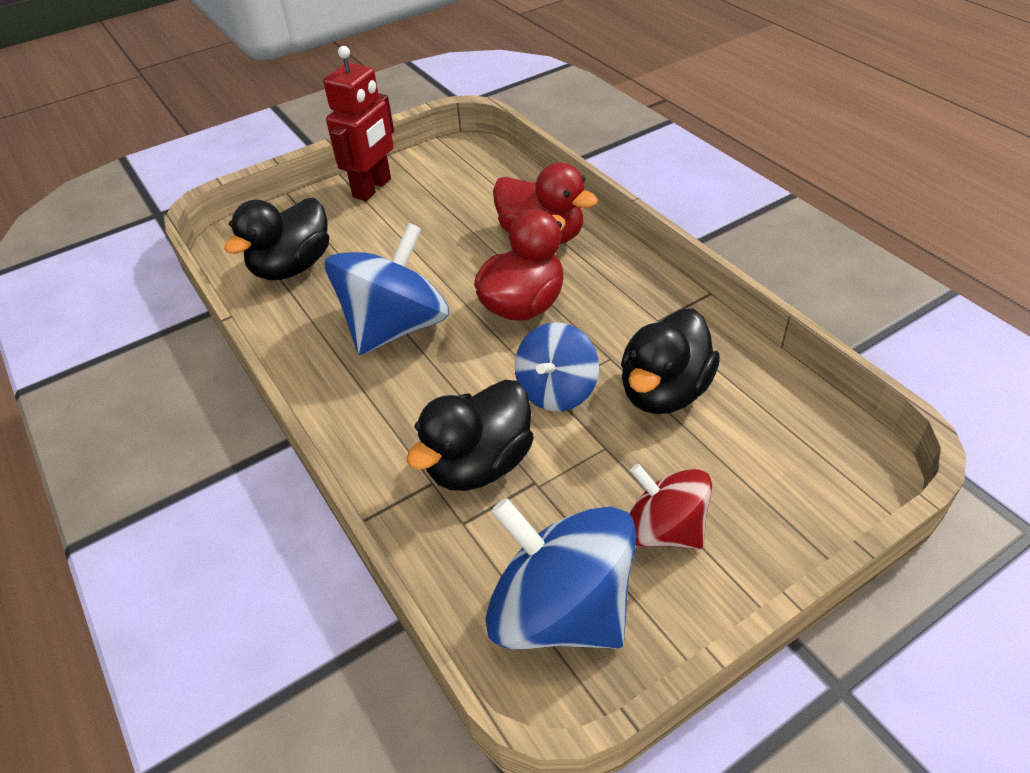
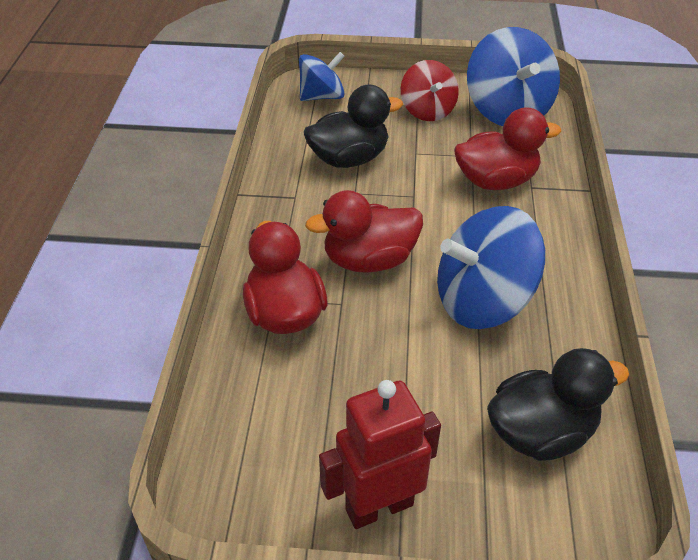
camera: 145 degrees left, 0 degrees up
(479, 464) = (496, 181): black duck -> red duck
(556, 390) = (410, 193): blue spinning top -> blue spinning top (322, 96)

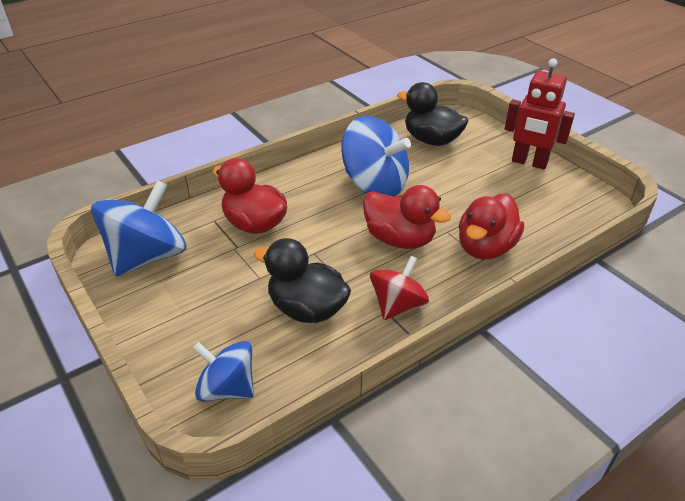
camera: 130 degrees left, 5 degrees down
(427, 110) = (188, 301): red spinning top -> red spinning top (398, 305)

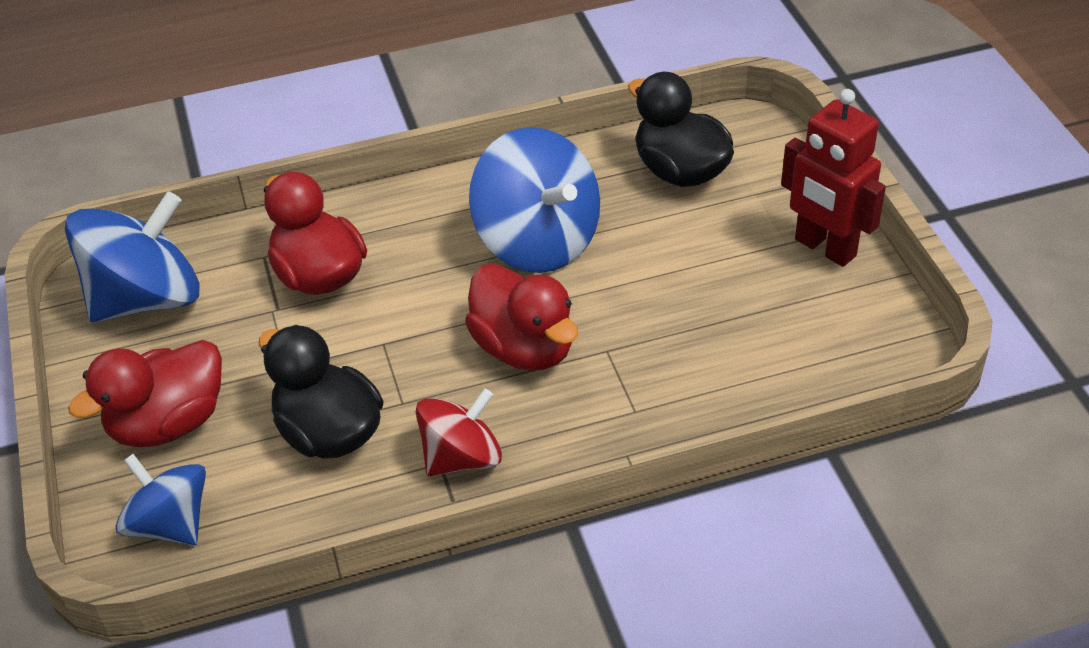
camera: 20 degrees right, 5 degrees up
(485, 248) = (651, 392): red duck -> red duck (168, 423)

